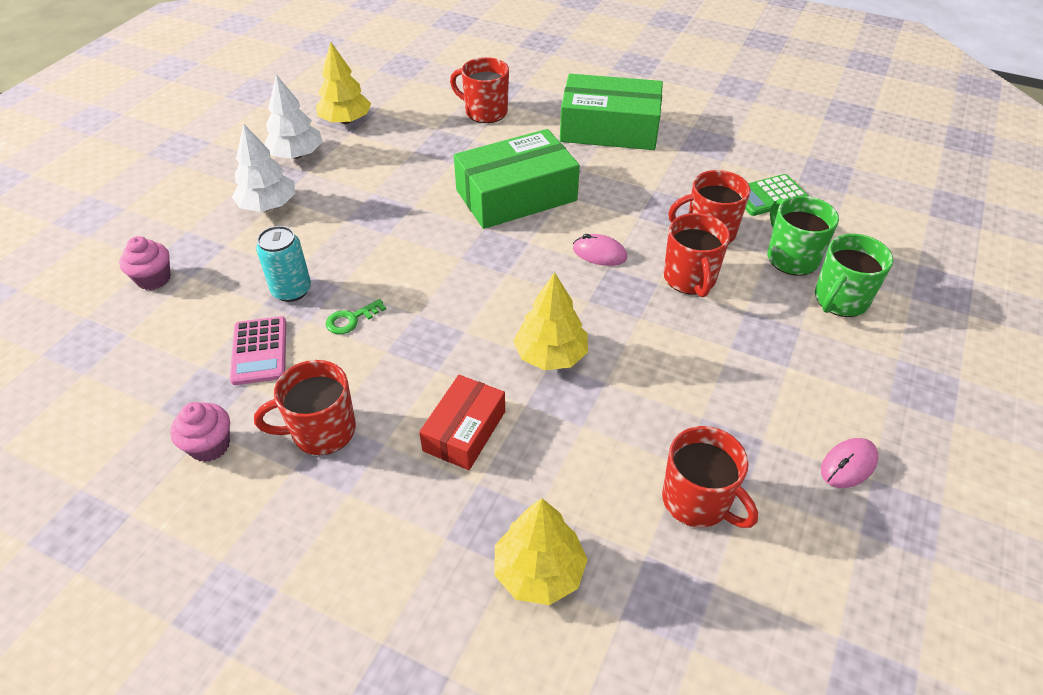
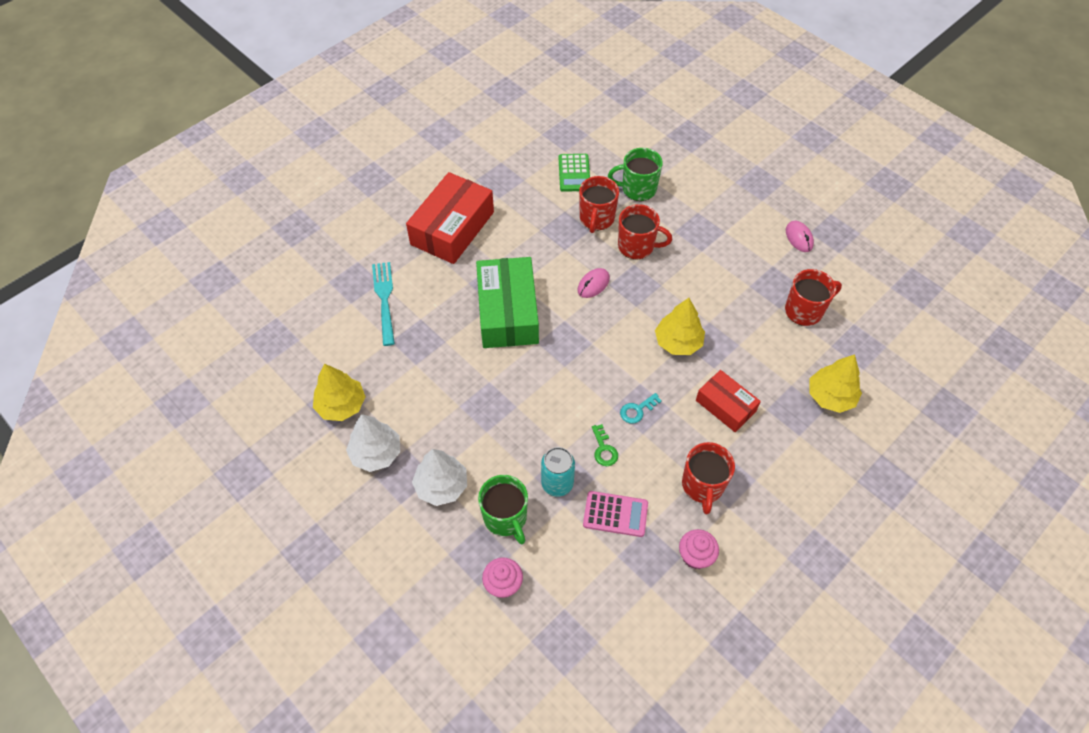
camera: 70 degrees left, 10 degrees up
(421, 338) = (637, 410): none -> turquoise key
(485, 112) = (385, 300): red mug -> turquoise fork
(609, 129) = (452, 228): green box -> red box
(840, 300) = (682, 184): green mug -> green mug (506, 518)

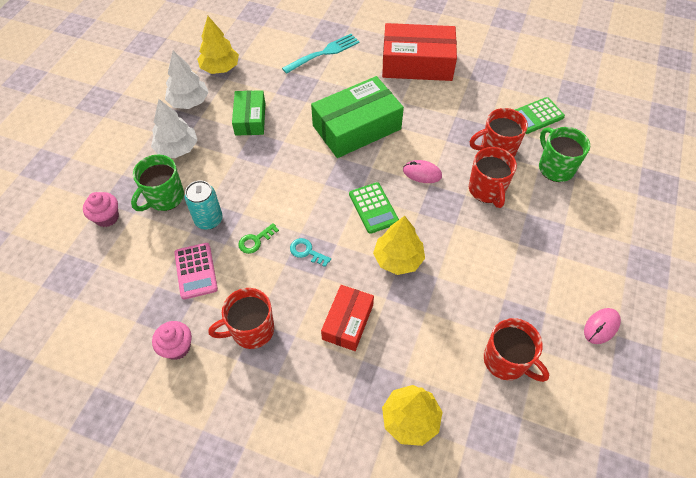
camera: 65 degrees right, 0 degrees up
(439, 401) = (250, 119): none -> green box
(614, 338) = (373, 208): none -> green calculator

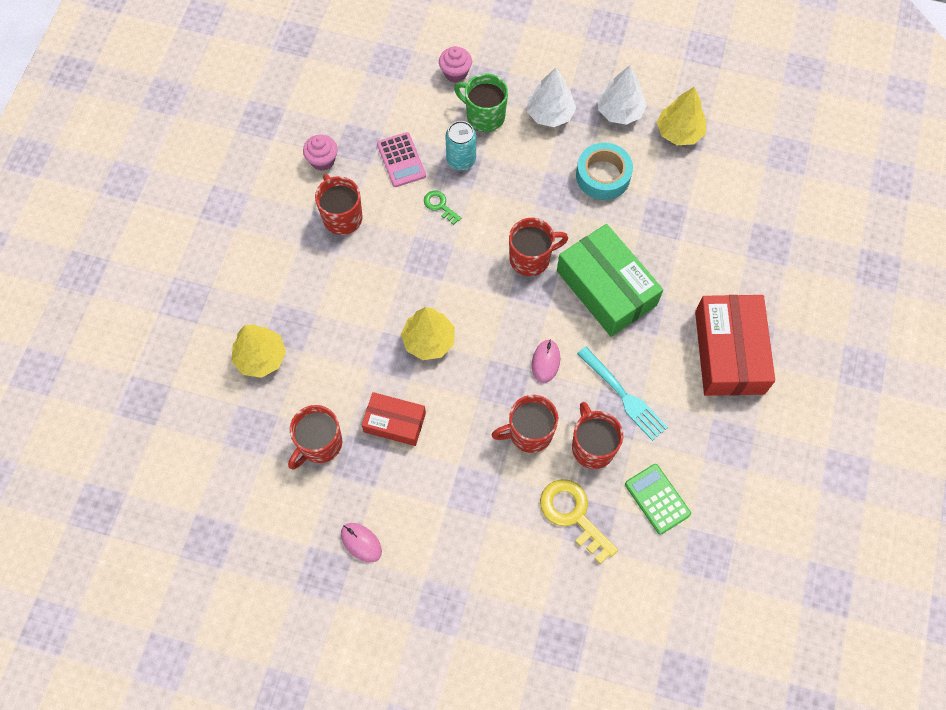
camera: 85 degrees right, 10 degrees up
(196, 271) = (401, 160): pink calculator -> pink calculator turned 90 degrees counterclockwise
(250, 119) = (603, 176): green box -> turquoise tape
(307, 252) = (430, 254): turquoise key -> none
(322, 175) = (531, 258): none -> red mug
(323, 53) = (726, 240): turquoise fork -> turquoise fork (623, 395)
(348, 322) = (354, 298): red box -> red box (394, 422)
(373, 208) = (491, 313): green calculator -> none
(555, 167) = (573, 515): green mug -> yellow key

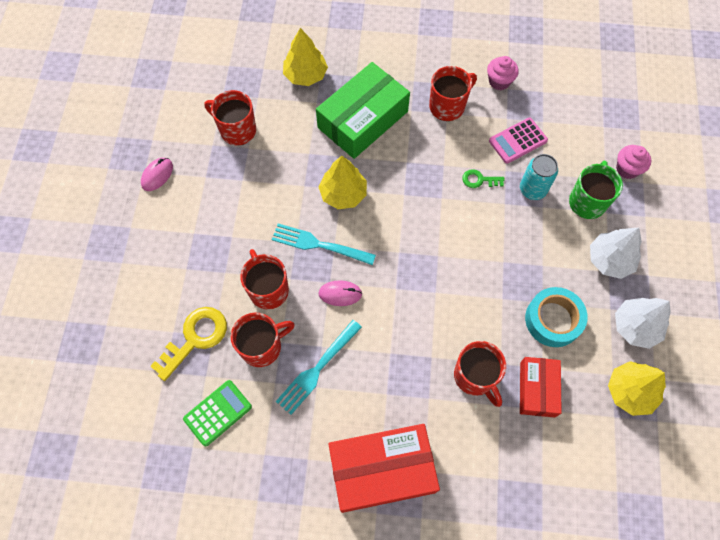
camera: 80 degrees right, 0 degrees up
(394, 422) = (263, 181): red box -> red box (537, 389)
(440, 206) = (479, 180): green key -> green key turned 120 degrees counterclockwise
(486, 373) = (320, 245): none -> turquoise fork
(531, 258) = (444, 266): red mug -> red mug (475, 377)
(606, 288) = (428, 339): green box -> green box (363, 119)

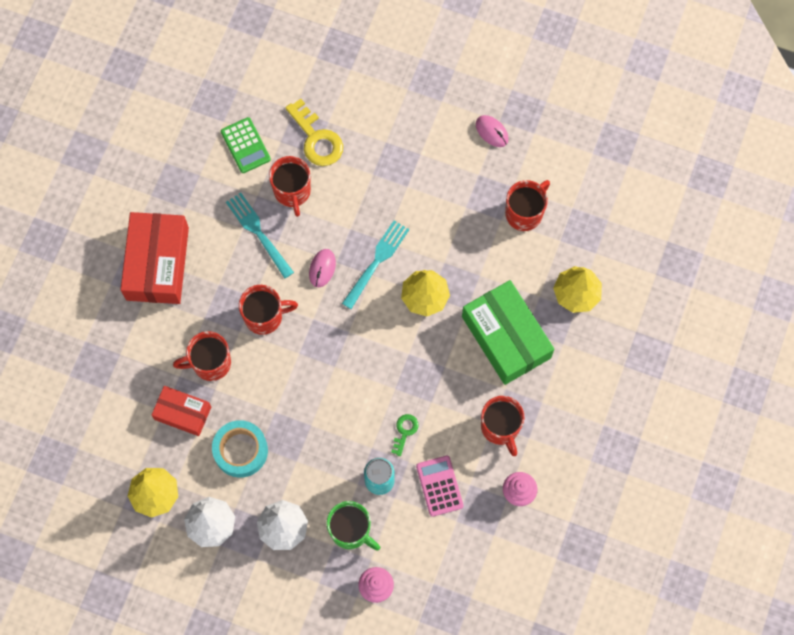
camera: 105 degrees right, 5 degrees up
(268, 289) = (344, 207): red mug -> red mug (265, 316)

